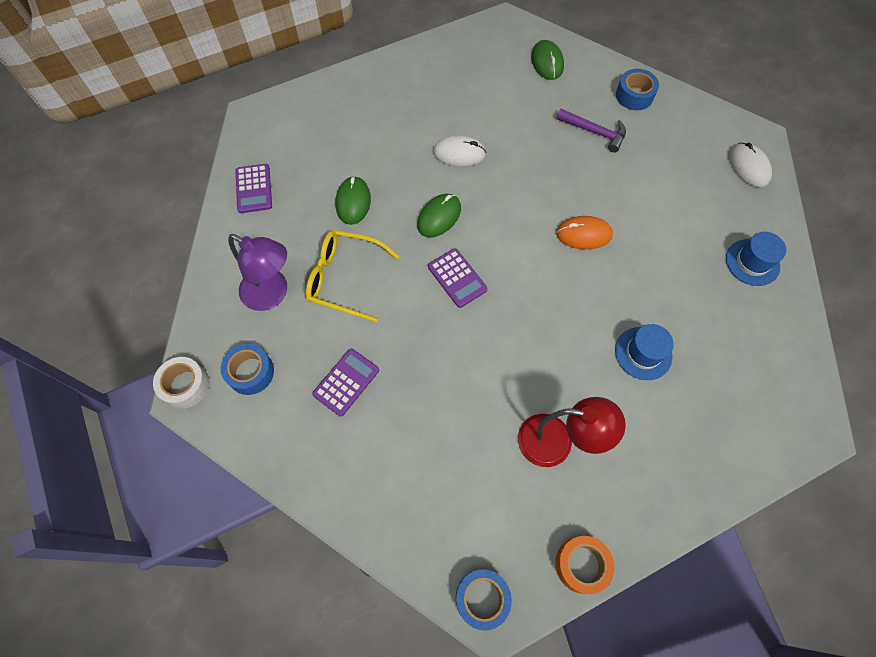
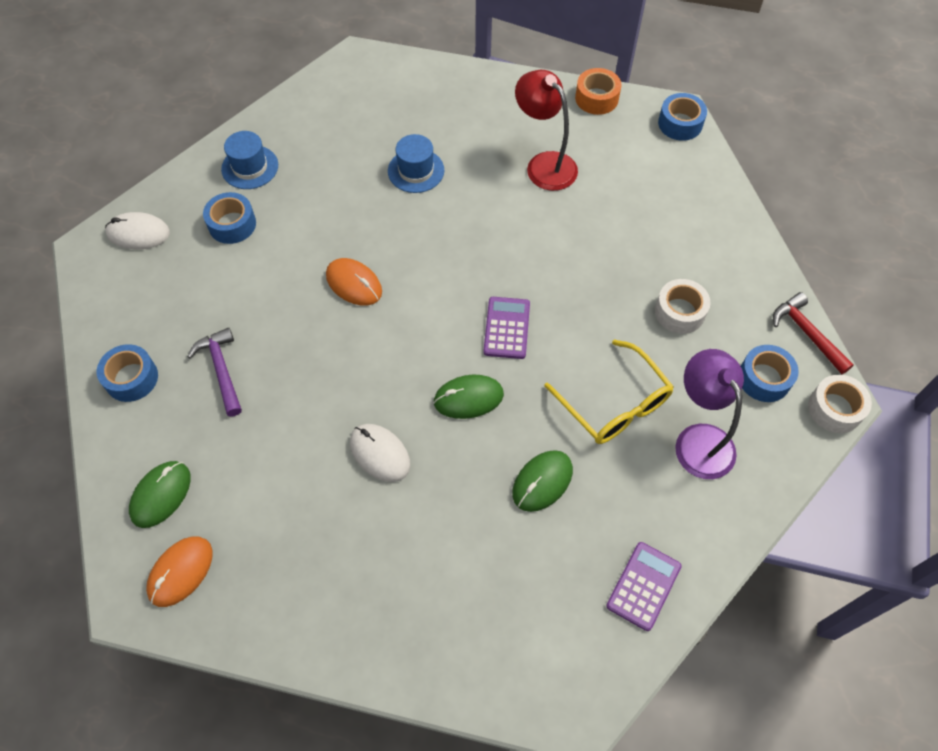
camera: 140 degrees left, 5 degrees down
(236, 437) = (807, 333): none -> red hammer
(346, 382) = (679, 312): purple calculator -> white tape
(497, 43) = (180, 572): none -> orange mouse
(705, 214) = (232, 224): none -> blue tape
(748, 166) = (138, 233): white mouse -> white mouse turned 75 degrees clockwise

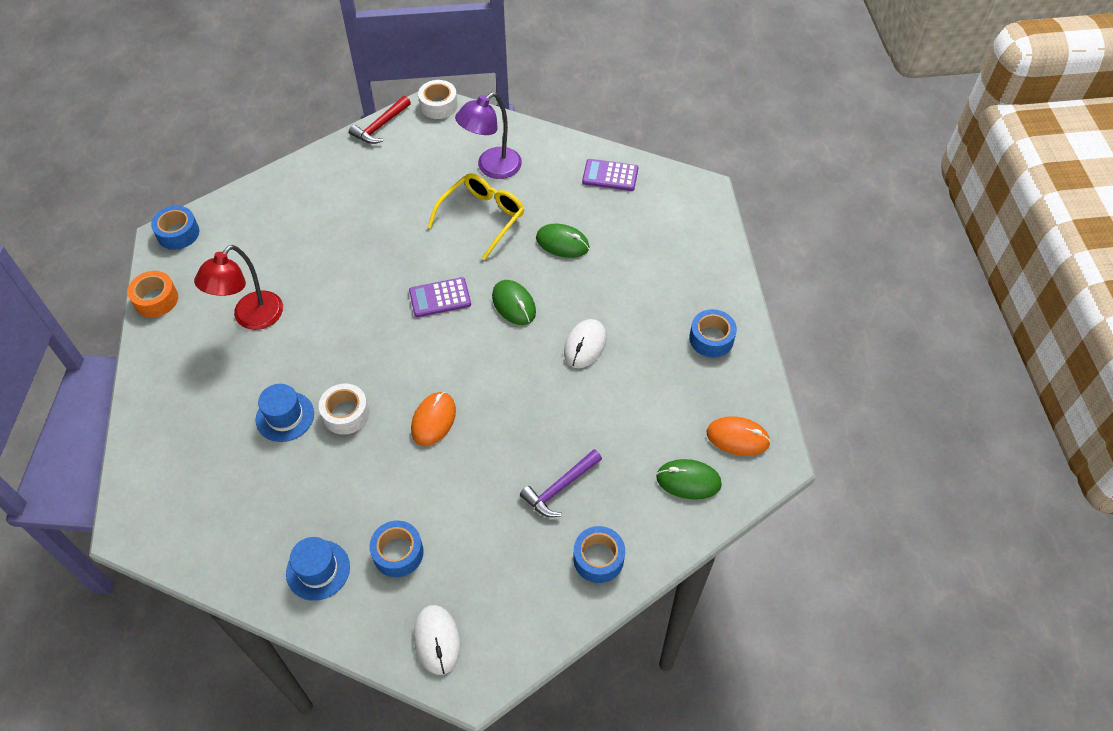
camera: 110 degrees left, 5 degrees down
(679, 312) = (386, 197): white tape -> white tape (346, 414)
(764, 378) = (428, 142): blue tape -> blue tape (711, 339)

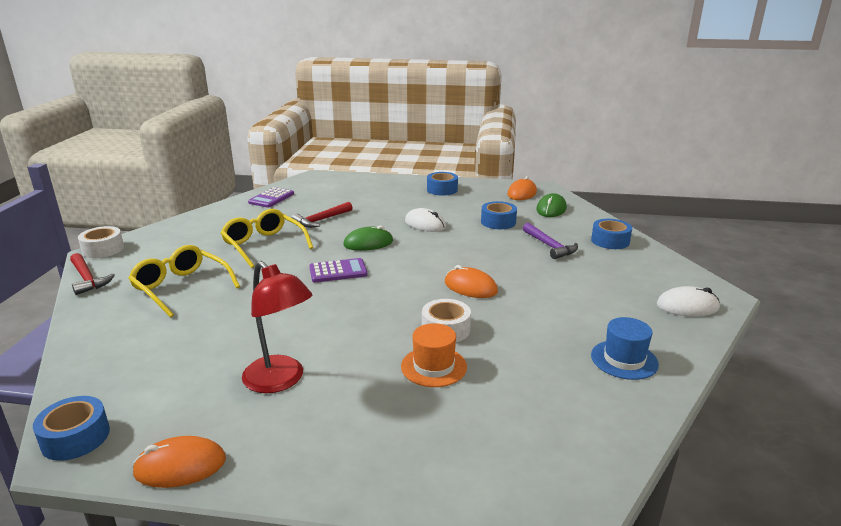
camera: 75 degrees left, 30 degrees down
(156, 299) = (180, 466): orange tape -> orange mouse
(285, 416) = (433, 366): blue hat -> orange hat
(380, 194) = (181, 287): none -> yellow glasses
(398, 553) = (605, 316): blue tape -> blue tape (498, 222)
(440, 298) = (338, 271): purple calculator -> purple calculator turned 105 degrees counterclockwise
(492, 168) = (211, 236): purple lamp -> none
(562, 243) = (321, 220): green mouse -> red hammer

